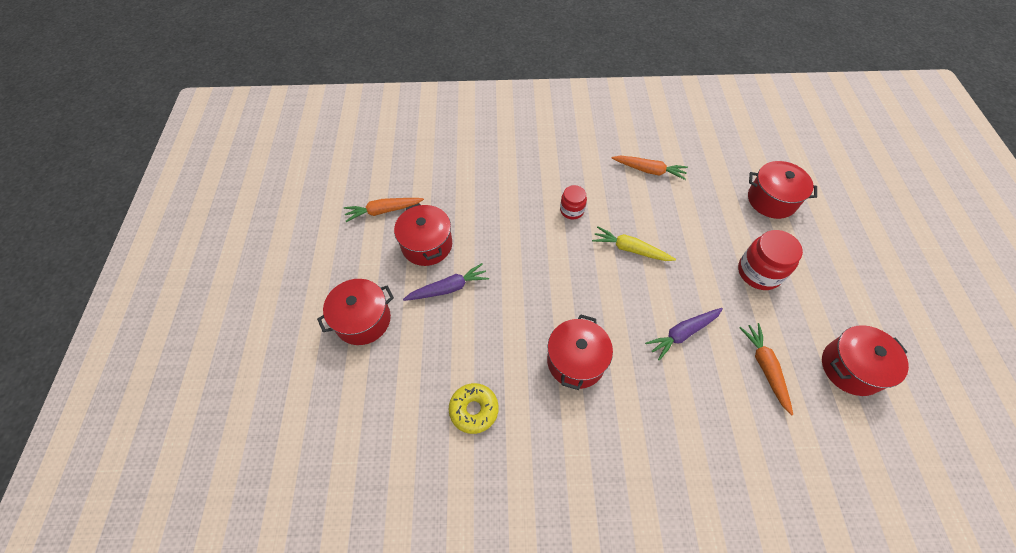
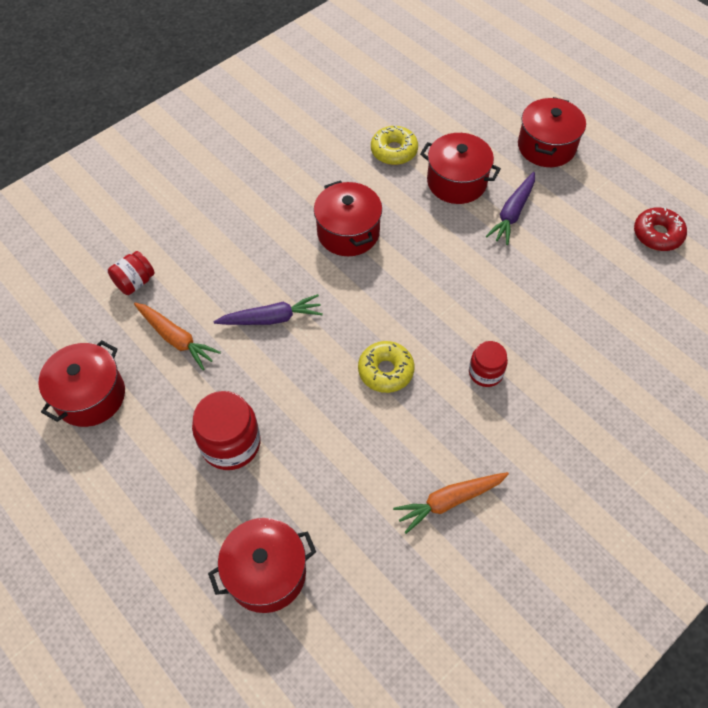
camera: 140 degrees right, 0 degrees up
(383, 211) = (657, 234): orange carrot -> red donut
(427, 245) = (577, 234): red pot -> red pot (457, 182)
(630, 249) = (385, 371): yellow carrot -> yellow donut
(682, 333) = (272, 318): purple carrot -> purple carrot turned 60 degrees clockwise
(780, 444) = (135, 282): none -> red jar

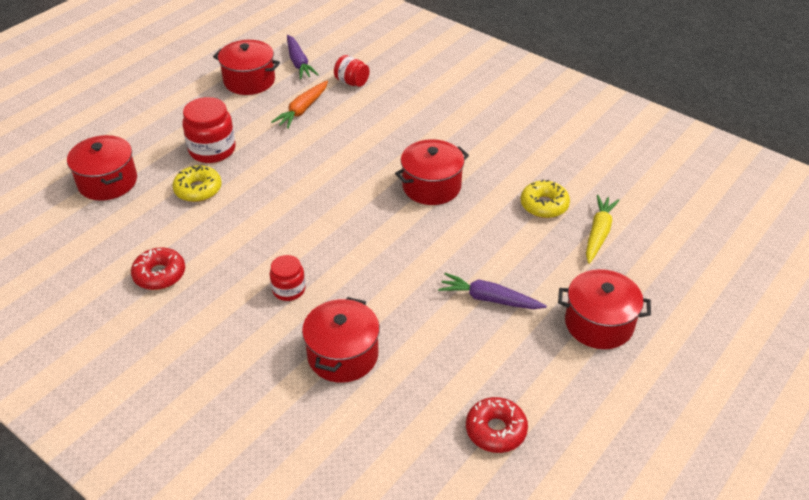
camera: 80 degrees right, 15 degrees down
(272, 318) = (329, 154): purple carrot -> purple carrot (299, 63)
(385, 371) = (284, 225): yellow donut -> yellow donut (198, 189)
(438, 122) = (598, 233): none -> yellow carrot
(449, 501) = (159, 274): orange carrot -> red donut
(457, 182) = (518, 253): red pot -> red pot (343, 355)

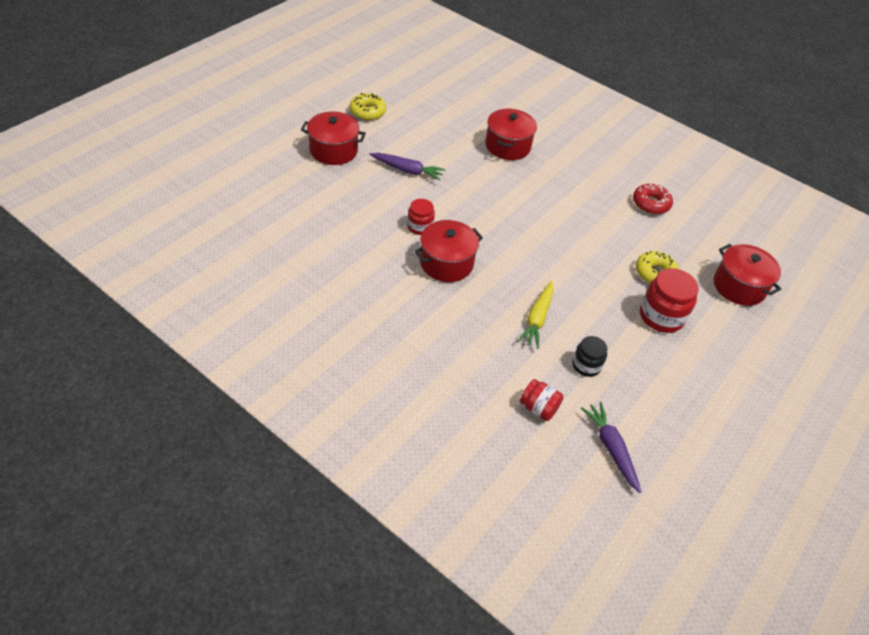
camera: 175 degrees right, 5 degrees up
(249, 81) = (661, 417): red pot -> none
(289, 290) = (553, 187): red jar -> red jar (420, 227)
(302, 110) = (586, 365): orange carrot -> black jar
(495, 430) = (414, 105): red donut -> none
(544, 205) = (348, 238): yellow donut -> yellow donut (367, 112)
(598, 233) = (309, 211): yellow carrot -> yellow carrot (537, 319)

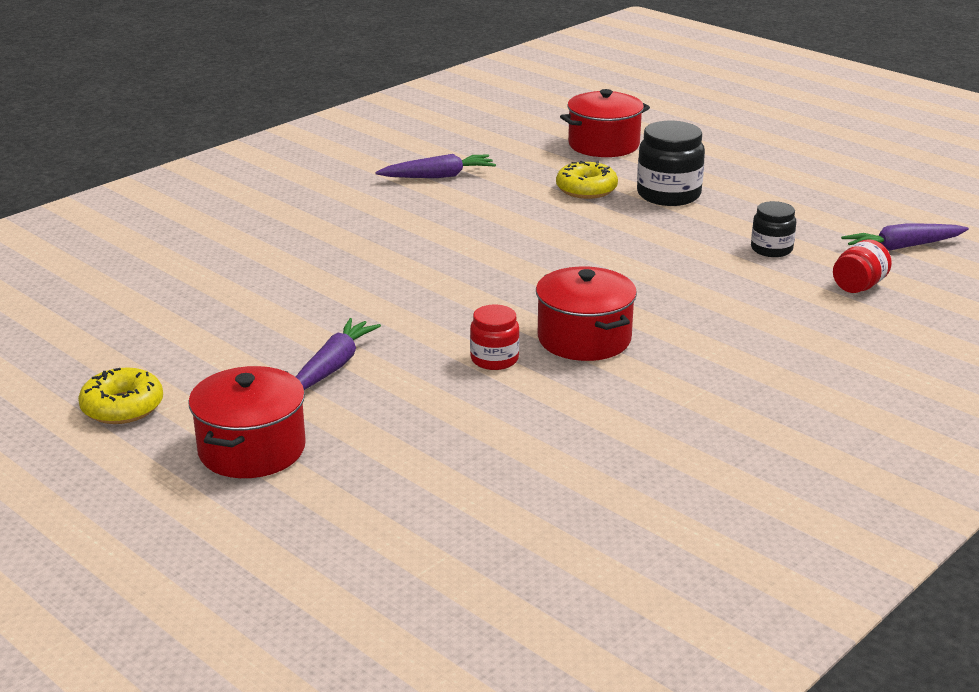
camera: 80 degrees left, 20 degrees down
(507, 146) = (276, 269): red pot -> none
(537, 319) = (693, 275): yellow carrot -> none
(650, 204) = (438, 176): red donut -> purple carrot
(661, 316) = (668, 195): red jar -> black jar

